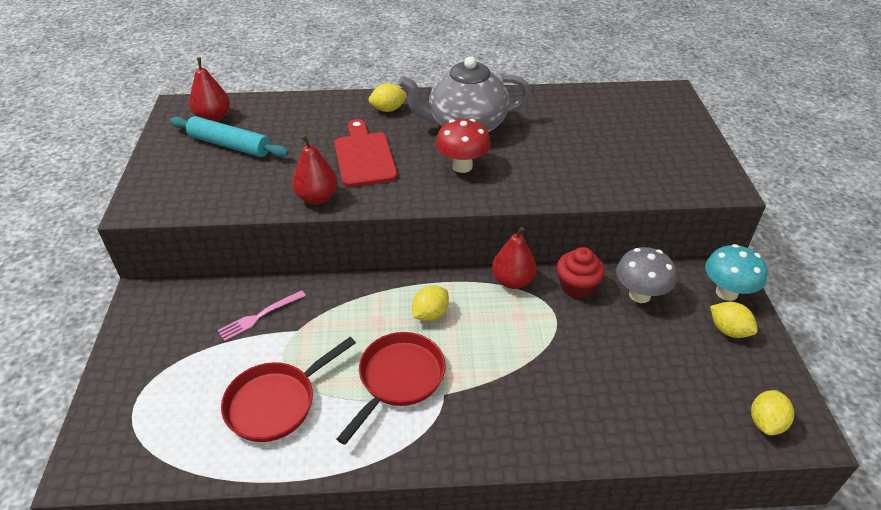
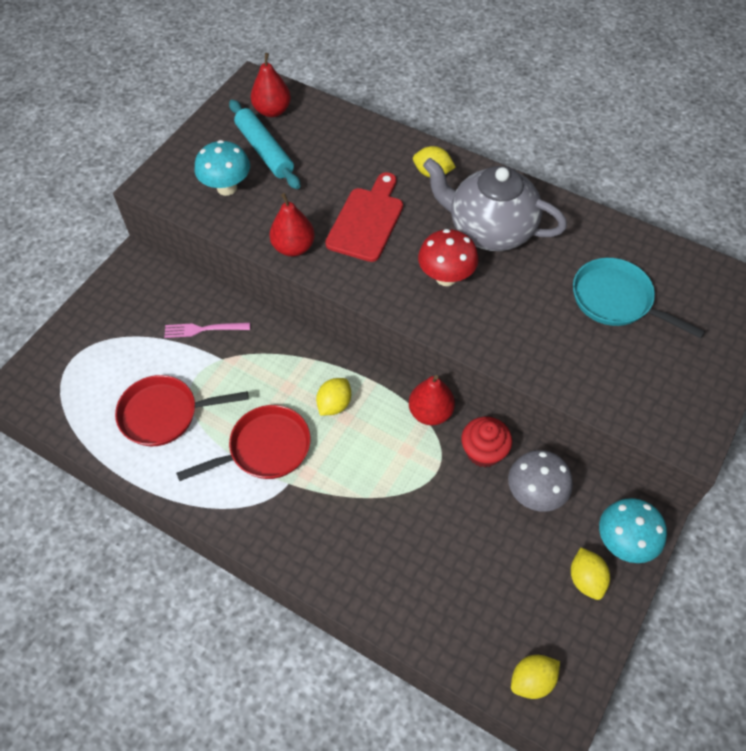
camera: 35 degrees right, 15 degrees up
(216, 182) = (227, 188): none -> turquoise mushroom
(430, 314) = (334, 404): yellow lemon -> yellow lemon turned 45 degrees counterclockwise
(594, 131) = (616, 300): none -> turquoise pan

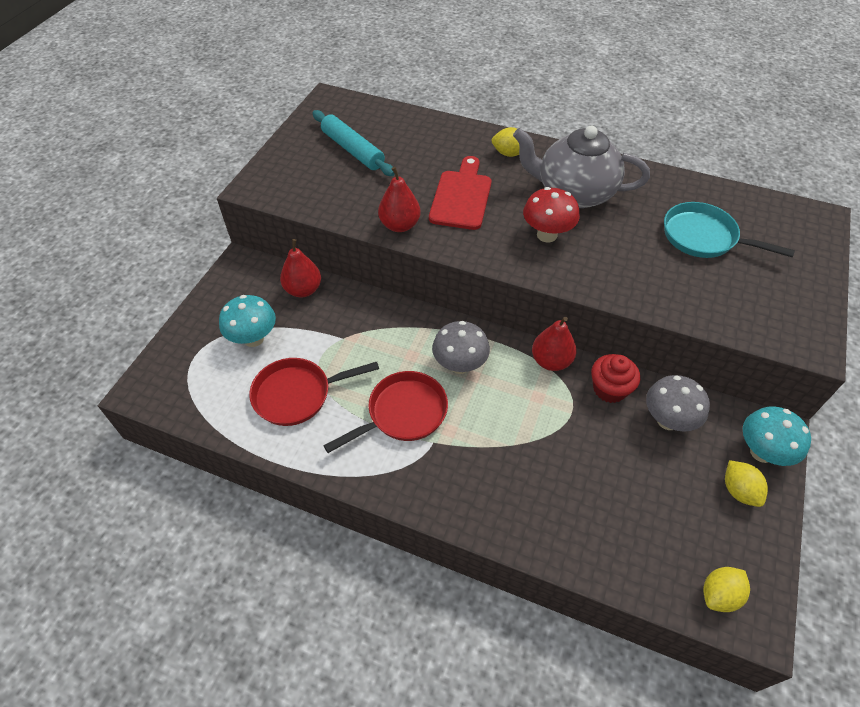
camera: 10 degrees left, 5 degrees down
(203, 329) = (319, 314): pink fork -> none
(227, 188) = (325, 183): turquoise mushroom -> turquoise mushroom (253, 338)
(272, 111) = (352, 118): red pear -> red pear (303, 290)
(334, 404) = (459, 365): yellow lemon -> grey mushroom

